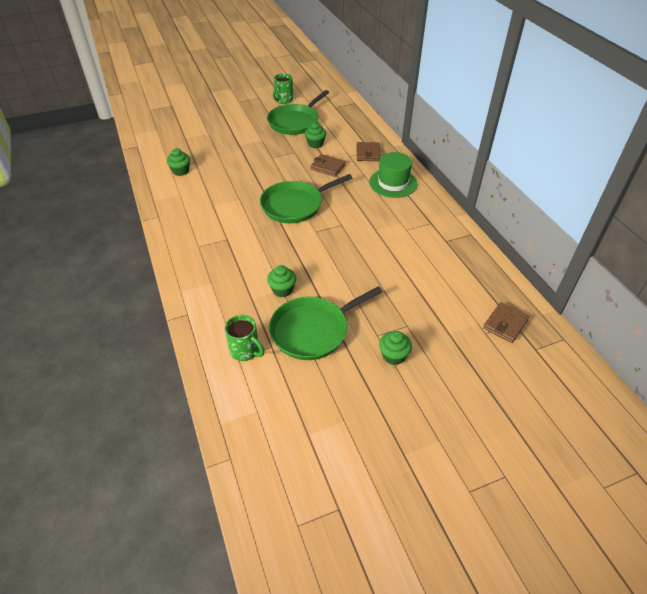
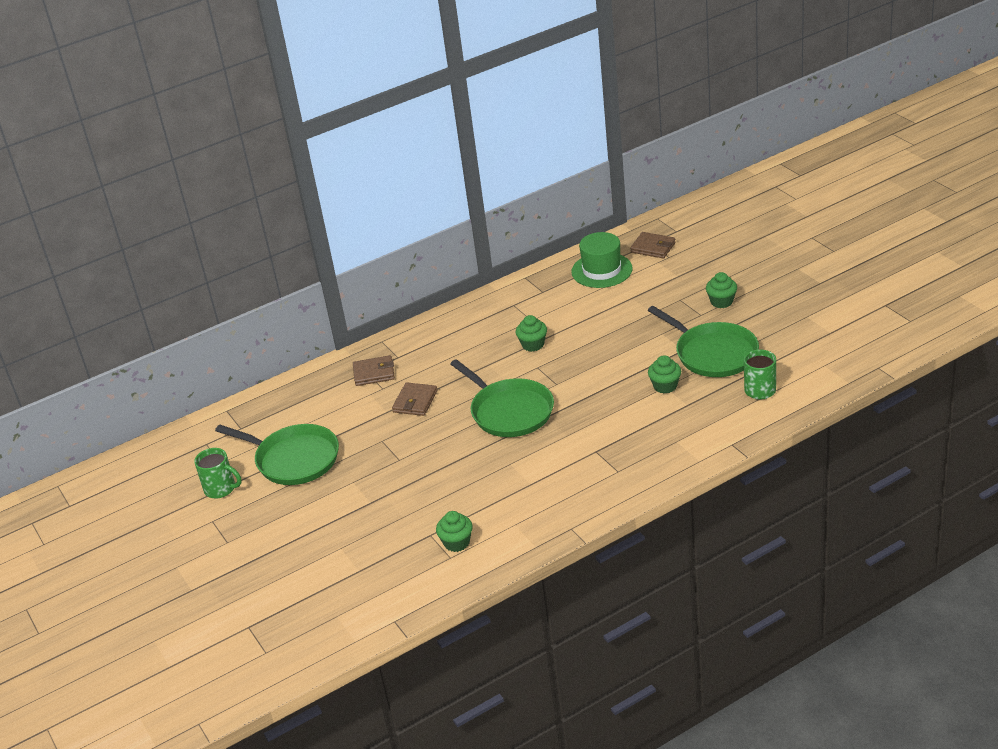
camera: 95 degrees left, 10 degrees down
(315, 144) = (356, 425): green cupcake -> green cupcake (533, 345)
(393, 183) = (440, 342): green hat -> green hat (601, 270)

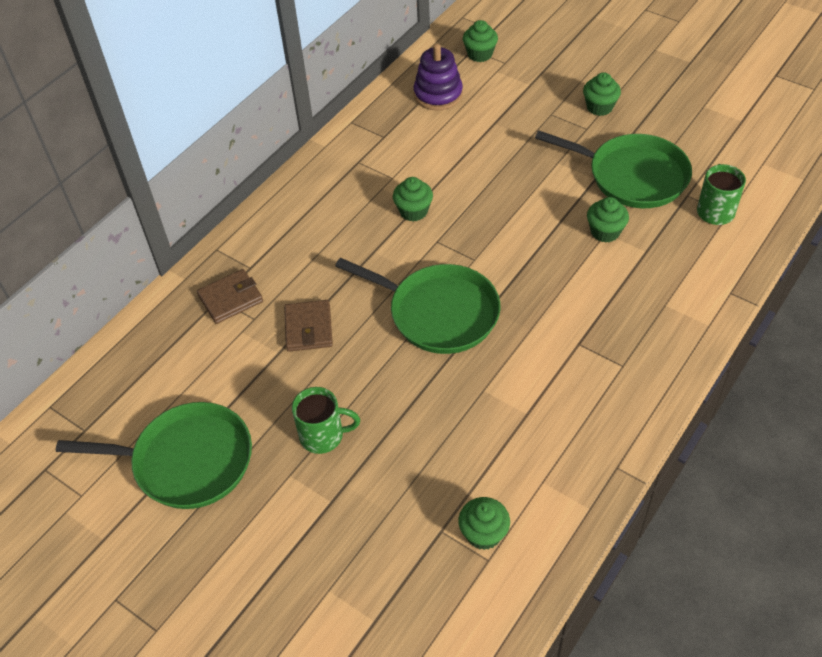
camera: 25 degrees left, 15 degrees up
(221, 489) = (103, 540): green mug -> green mug (323, 436)
(601, 270) = (438, 94): green hat -> purple stacking toy
(653, 247) = (480, 54): brown wallet -> green cupcake

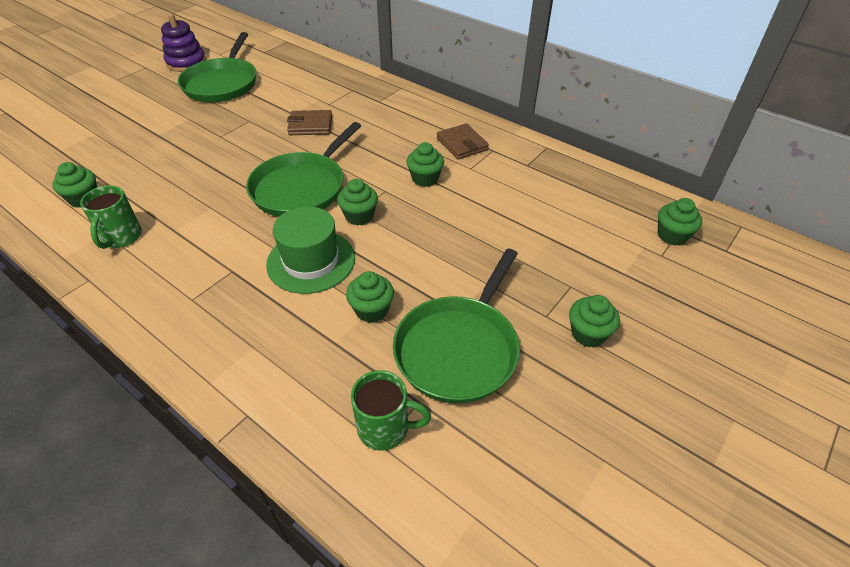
camera: 90 degrees right, 5 degrees down
(231, 299) = (350, 94): brown wallet -> brown wallet (462, 144)
(323, 436) = (211, 132): green mug -> green mug (121, 237)
(438, 94) = (594, 201): purple stacking toy -> purple stacking toy (186, 63)
(481, 256) = (359, 216): none -> green cupcake
(553, 283) = (311, 261): none -> green hat

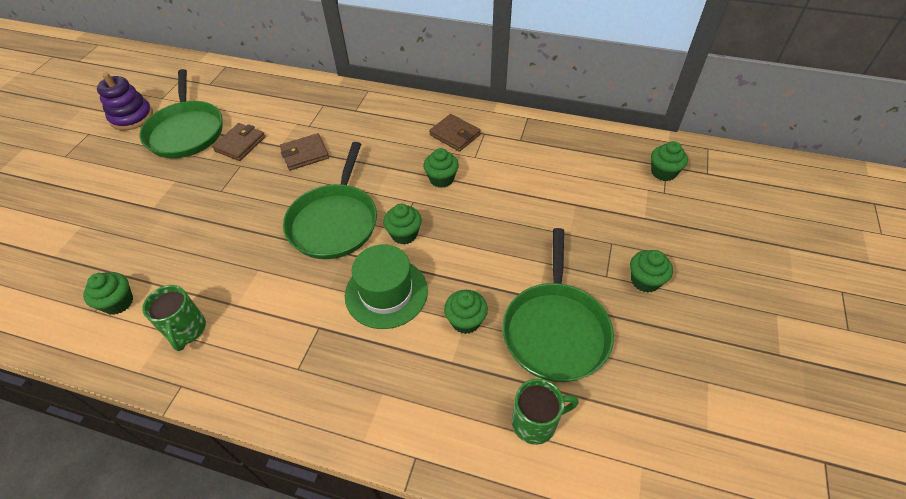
camera: 20 degrees left, 5 degrees up
(260, 104) = (240, 144): none -> brown wallet

